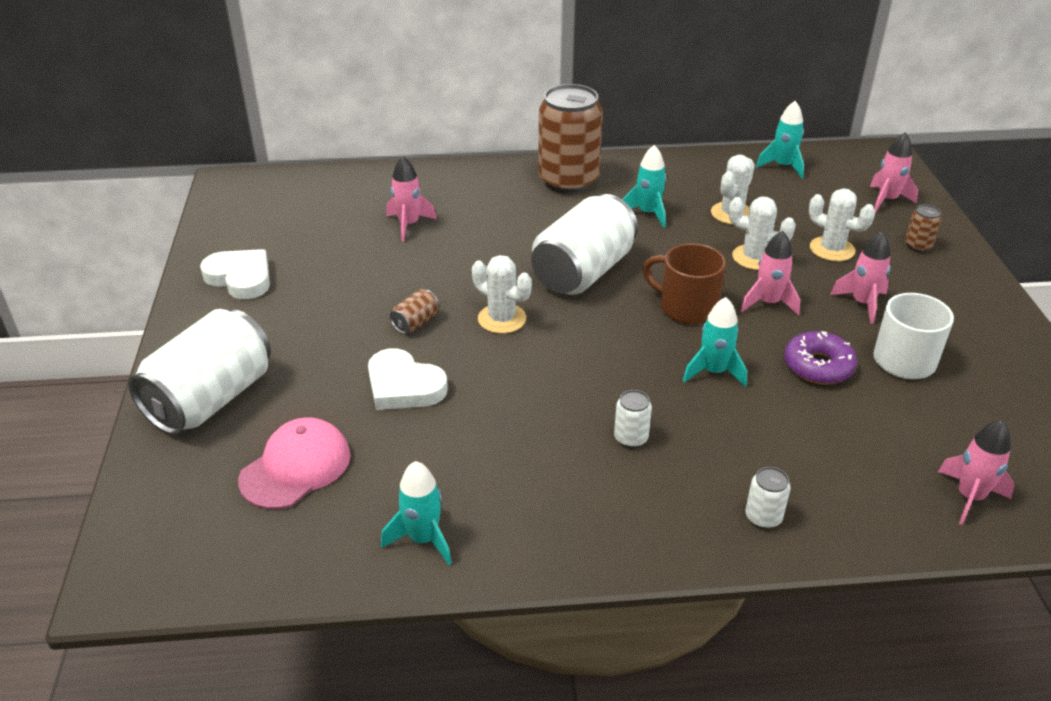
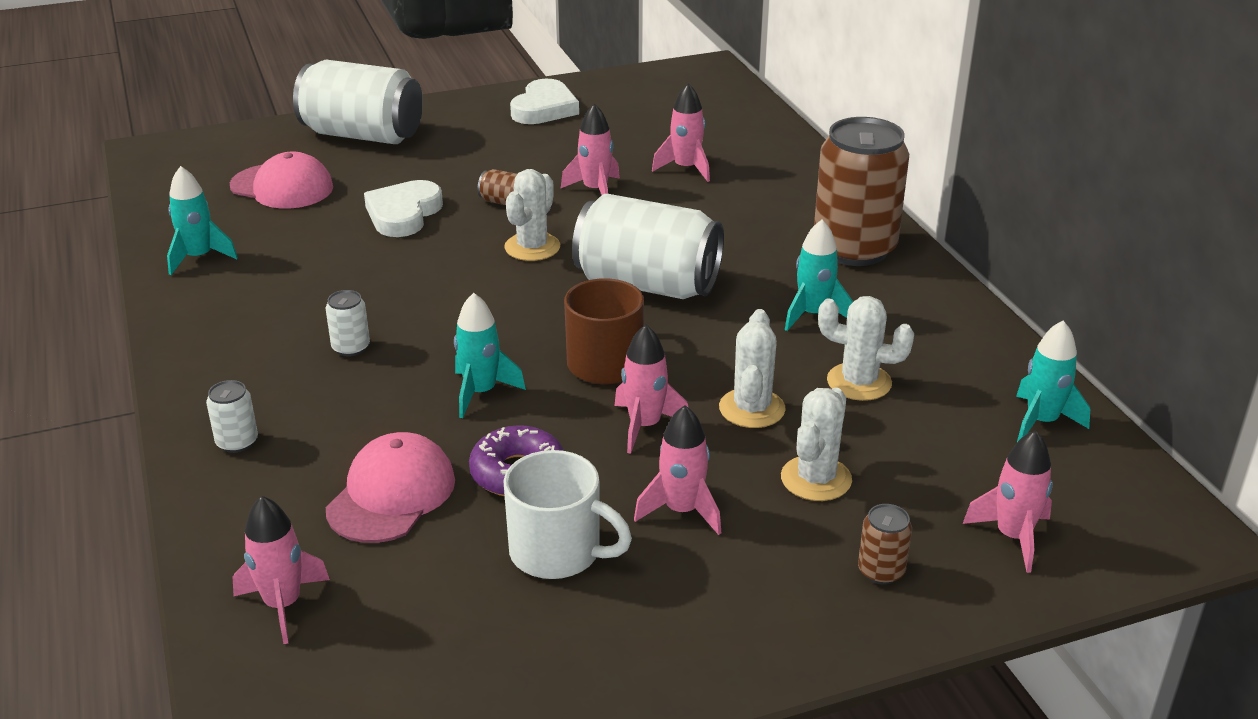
camera: 75 degrees right, 5 degrees down
(420, 273) = (595, 190): none -> pink rocket
(840, 431) = (391, 494): none -> pink cap

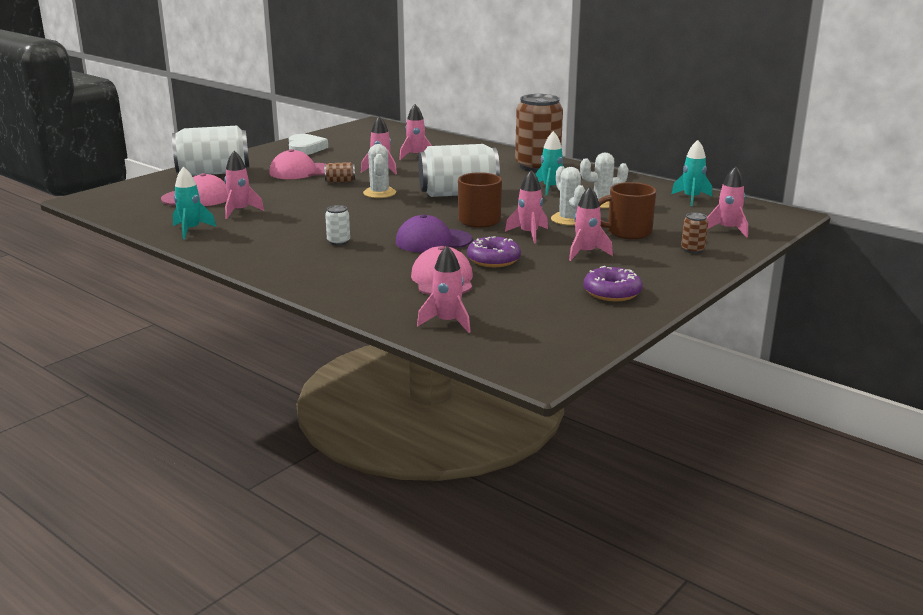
camera: 30 degrees left, 10 degrees down
(237, 442) = (331, 282): white can -> none
(302, 234) = (240, 211): none -> pink rocket
(403, 214) = (288, 195): white heart -> none
(479, 162) = (300, 171): none -> pink cap
(481, 393) = (433, 241): turquoise rocket -> purple cap
(558, 552) = (551, 277): white mug -> none
(609, 635) = (612, 292): none -> purple donut
(816, 479) = (627, 232): white cactus -> brown mug

